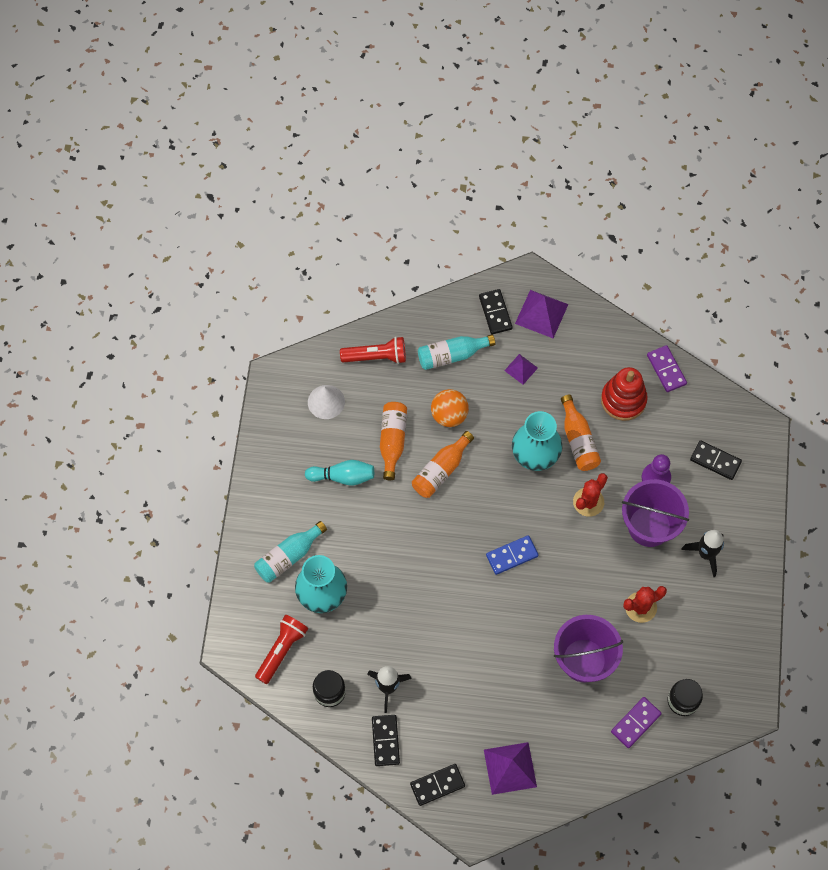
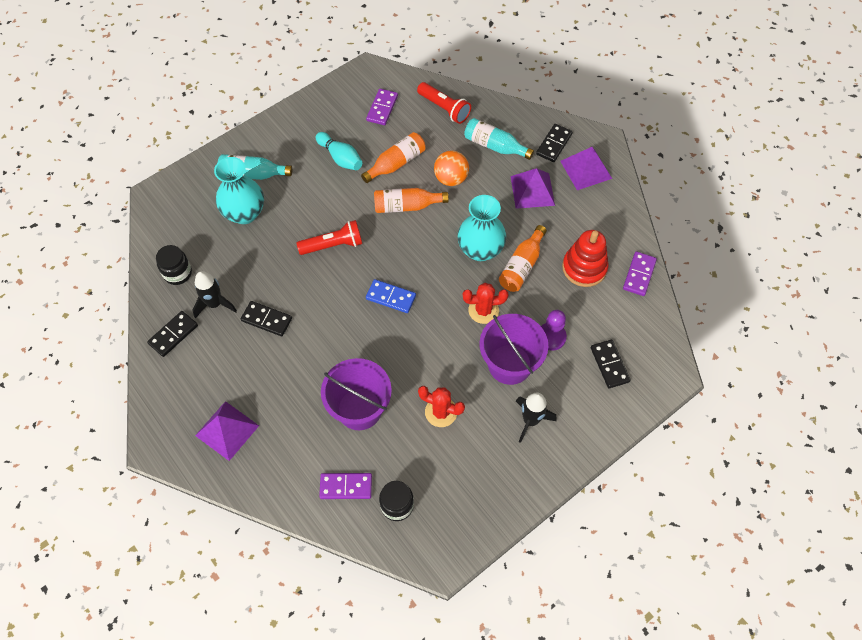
camera: 45 degrees right, 5 degrees down
(281, 650) = (181, 223): red flashlight -> red flashlight (333, 245)
(326, 402) = (382, 108): white cone -> purple domino
(437, 785) = (169, 394): black domino -> black domino (267, 319)
(521, 369) = (532, 190): purple pyramid -> purple pyramid, size x1.73

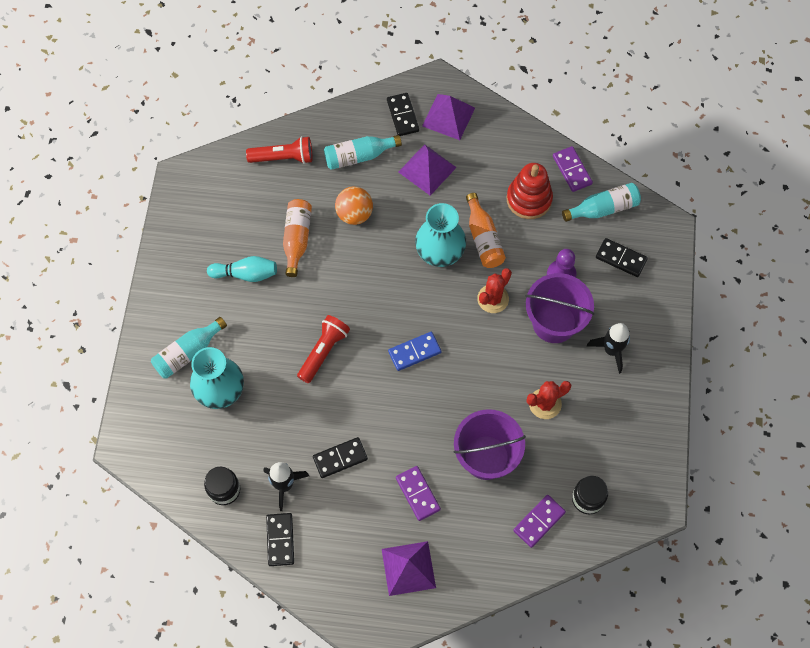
camera: 45 degrees left, 5 degrees up
(382, 108) = (232, 201): purple domino -> purple domino (418, 494)
(406, 206) = (345, 268): orange bottle -> none
(634, 319) = (603, 208): none -> turquoise bottle

